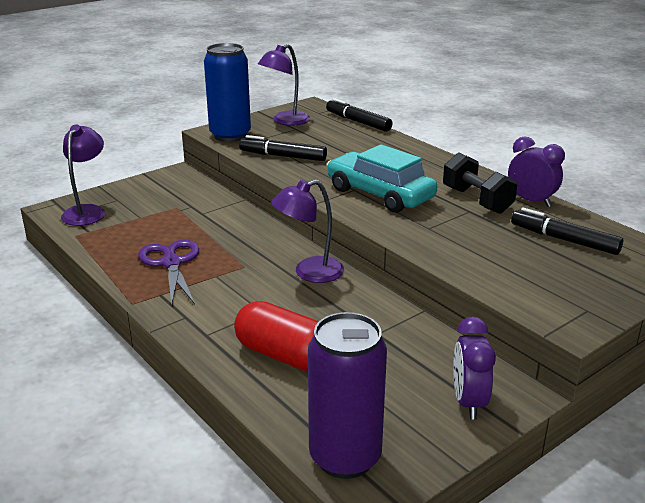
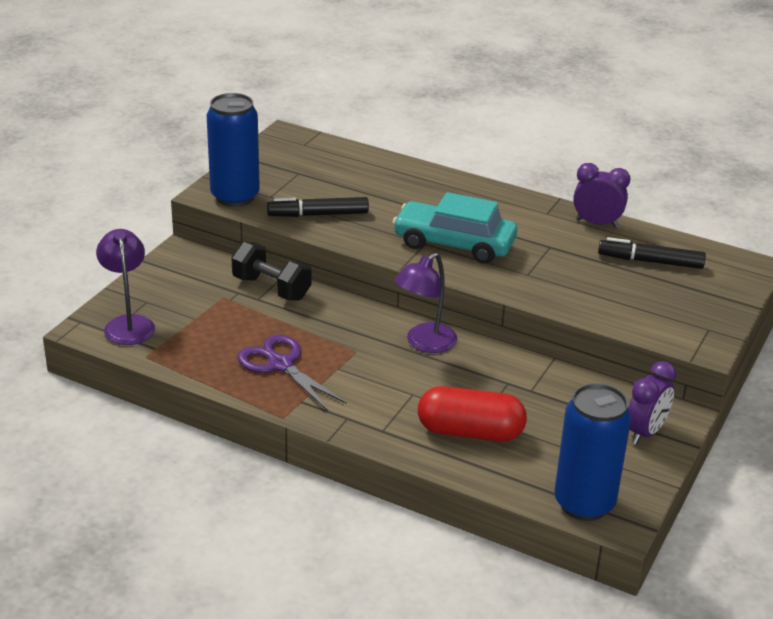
camera: 25 degrees left, 5 degrees up
(285, 121) = (278, 164): purple lamp -> none
(345, 457) = (584, 503): purple can -> blue can
(358, 122) = (358, 151): black marker -> none
(468, 402) = (645, 432): purple clock -> purple clock turned 120 degrees counterclockwise
(476, 200) = (548, 233): black dumbbell -> black dumbbell (271, 288)

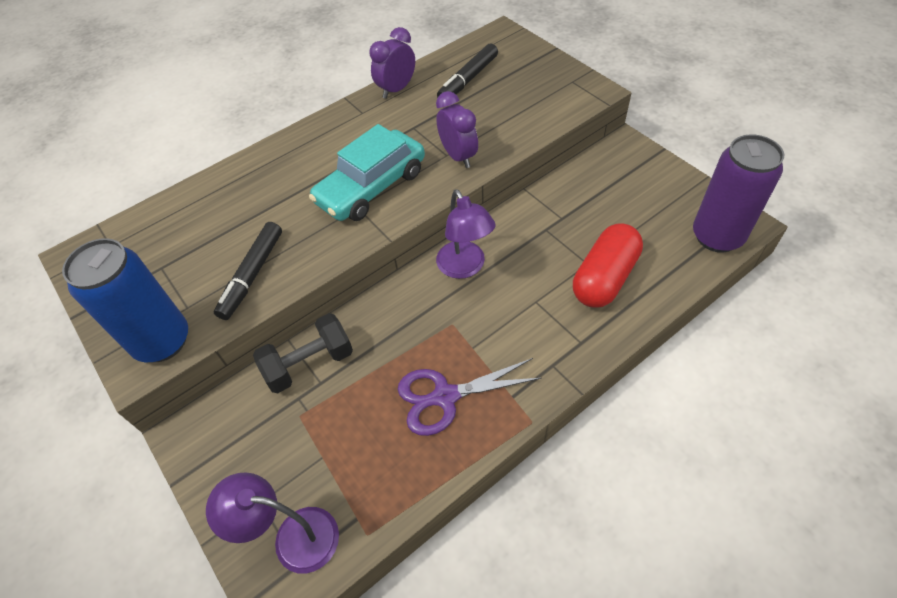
camera: 60 degrees left, 20 degrees up
(584, 503) = (717, 236): blue can -> purple can
(645, 432) = (639, 170): purple clock -> purple clock (458, 156)

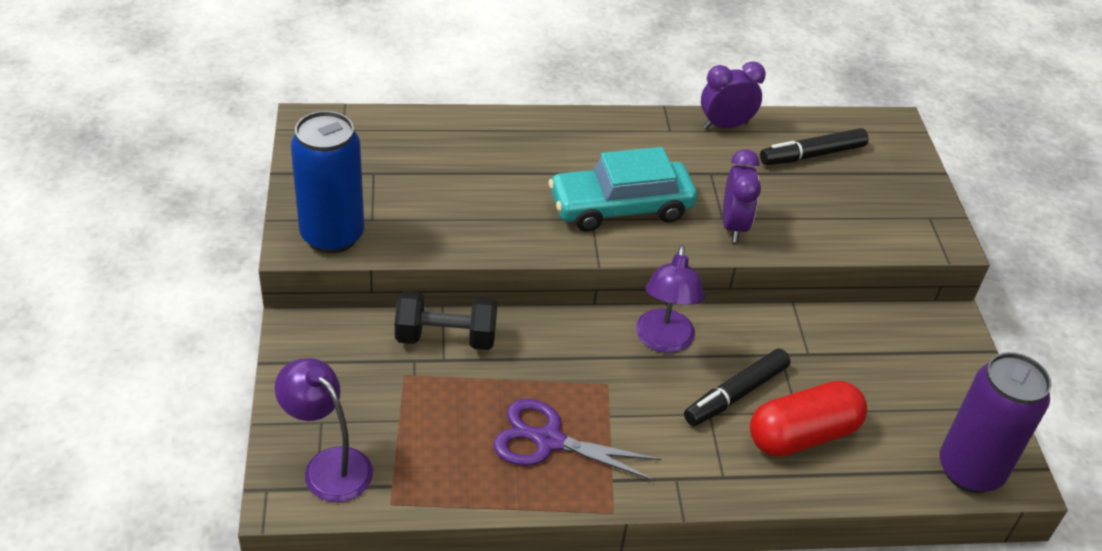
camera: 25 degrees right, 10 degrees down
(253, 274) = (449, 224): black marker -> black marker (736, 394)

